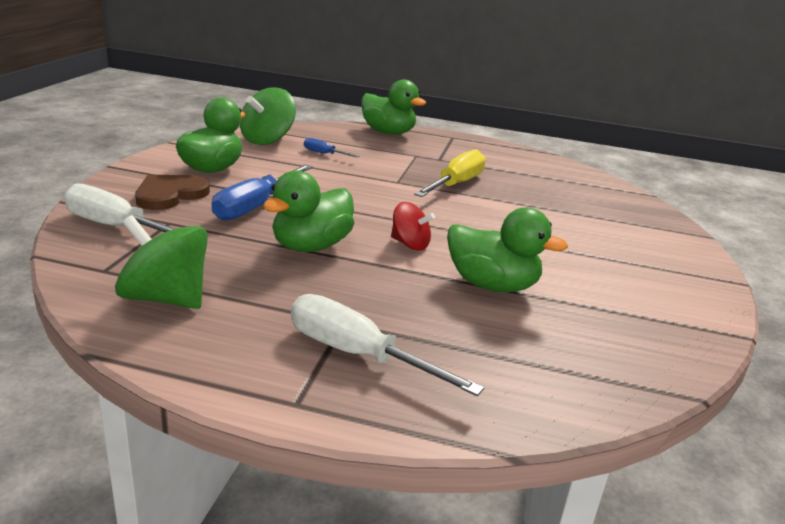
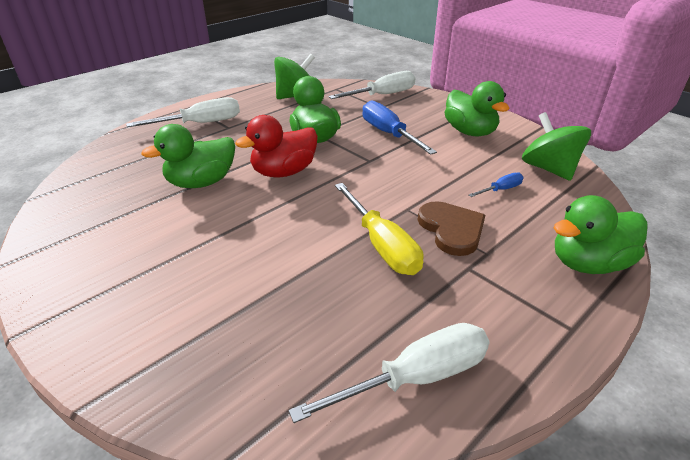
camera: 125 degrees right, 10 degrees up
(170, 194) = (424, 112): brown heart -> brown heart (451, 229)
(410, 244) = (284, 172): red spinning top -> red duck
(541, 165) = (416, 377): none -> white screwdriver

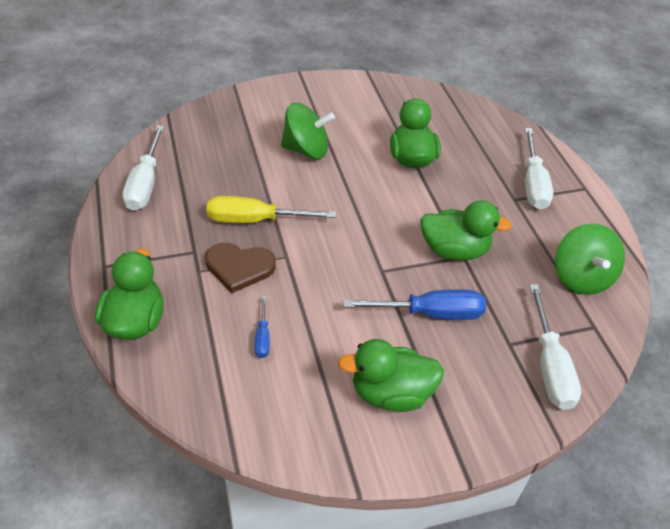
camera: 115 degrees right, 10 degrees up
(284, 172) = (398, 207): red duck -> none
(549, 169) = (264, 408): green spinning top -> green spinning top (306, 150)

